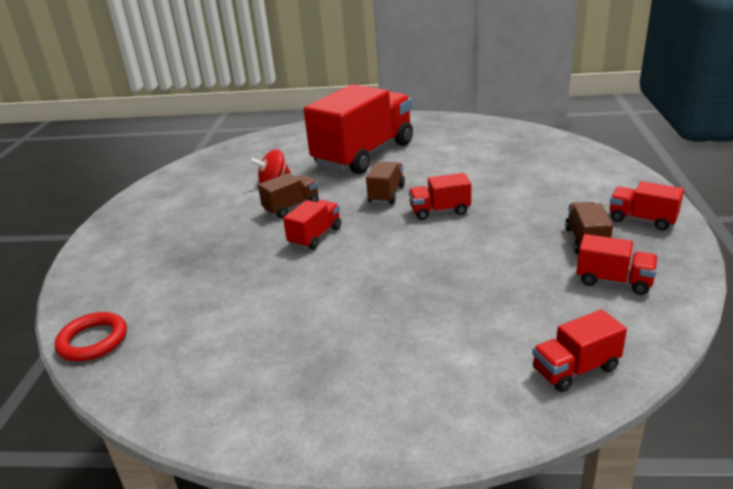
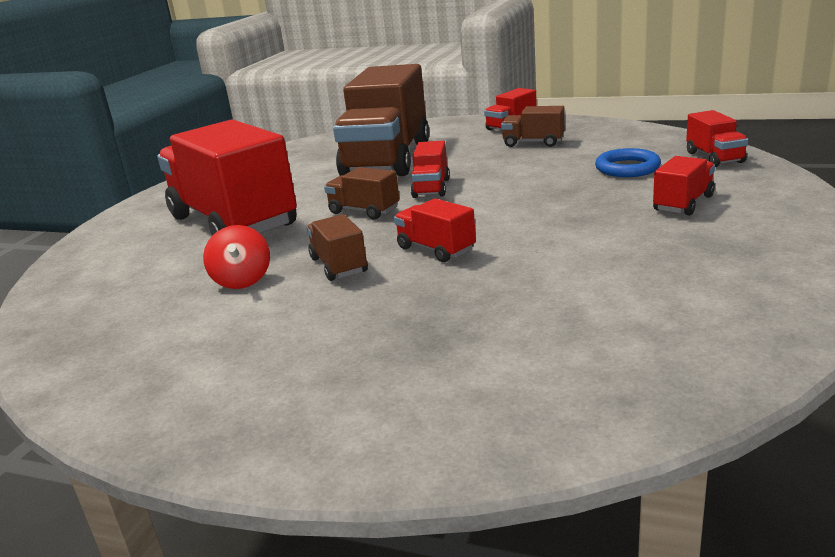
camera: 75 degrees left, 5 degrees down
(93, 341) = (639, 406): red ring -> none
(507, 177) = (387, 160): none -> brown truck
(519, 307) = (627, 168): none -> blue ring
(614, 281) = (599, 140): red truck -> red truck (683, 203)

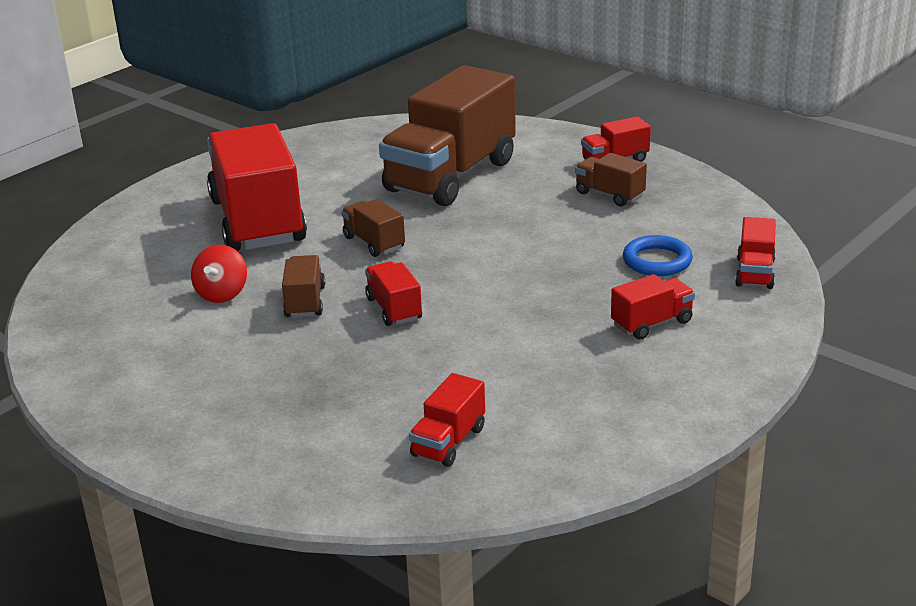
camera: 20 degrees right, 5 degrees up
(431, 188) = (455, 231): red truck -> red truck (449, 442)

